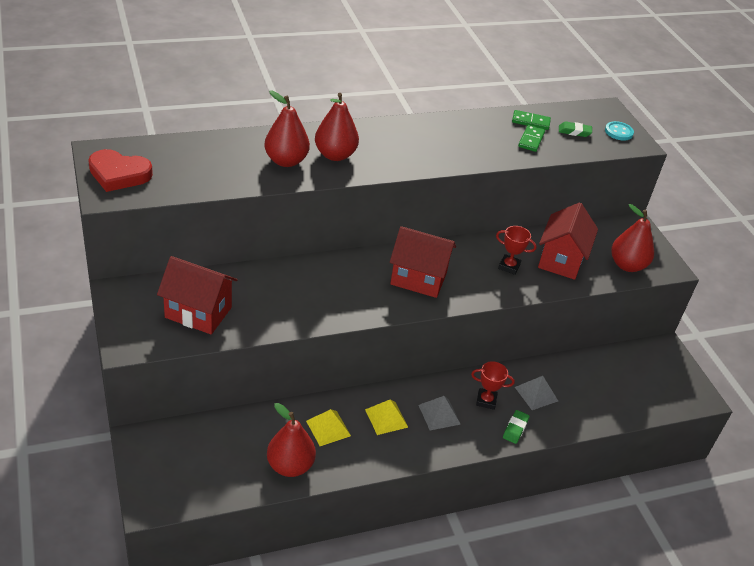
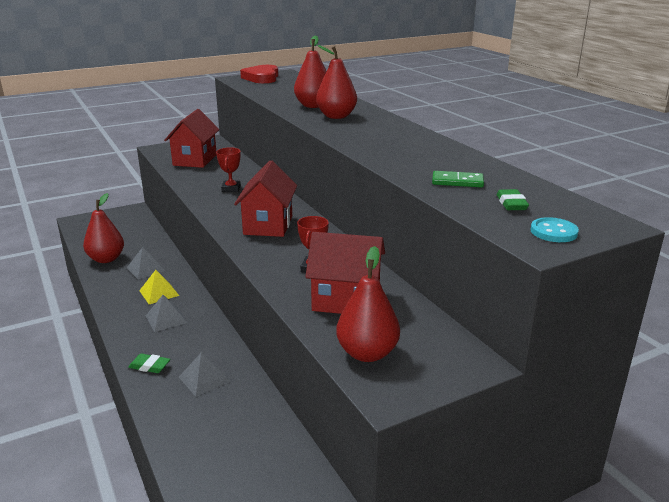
camera: 85 degrees right, 15 degrees down
(328, 428) = (146, 269): yellow pyramid -> grey pyramid
(486, 400) = (188, 345): red trophy -> red trophy (231, 189)
(530, 121) = (501, 180): green domino -> none

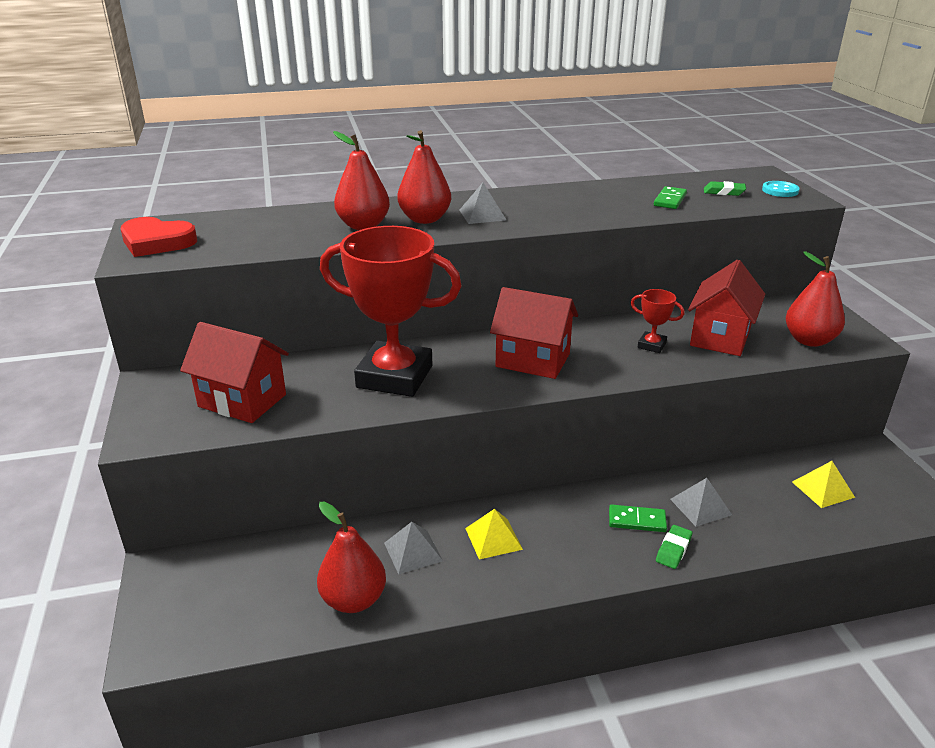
camera: 75 degrees left, 5 degrees up
(166, 319) = (566, 533): grey pyramid -> grey pyramid (482, 215)
(183, 348) = (637, 520): none -> green domino
(231, 189) = (394, 376): red trophy -> red trophy, size x2.45
(243, 458) = (823, 489): none -> yellow pyramid

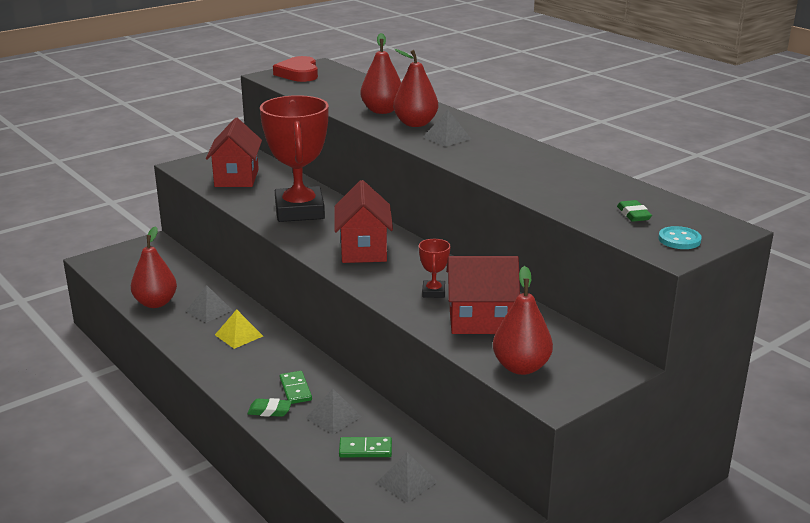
camera: 65 degrees right, 5 degrees down
(670, 200) = (575, 195): green domino -> green domino (365, 449)
(823, 489) = (407, 482): yellow pyramid -> grey pyramid

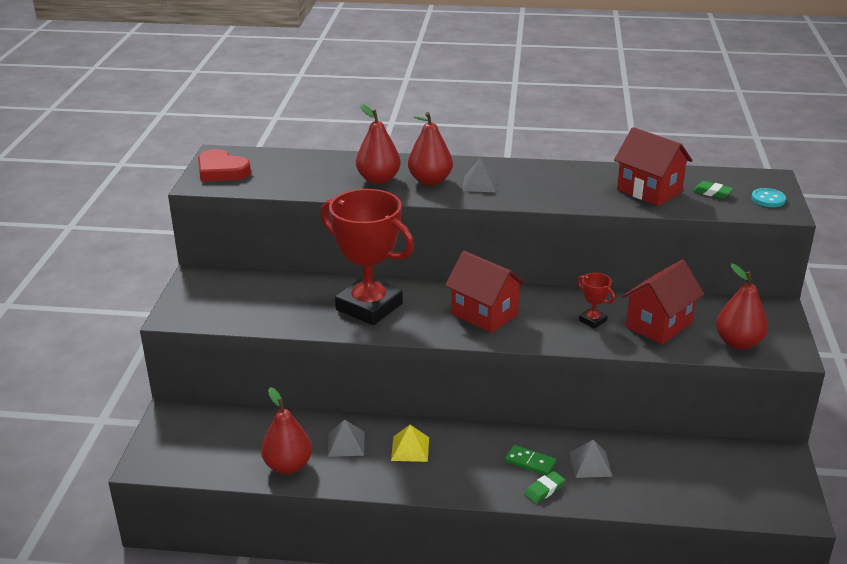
camera: 45 degrees left, 5 degrees up
(236, 178) = (251, 304): red house -> red house (649, 191)
(365, 449) = (649, 472): green domino -> none
(407, 482) = (708, 475): grey pyramid -> none

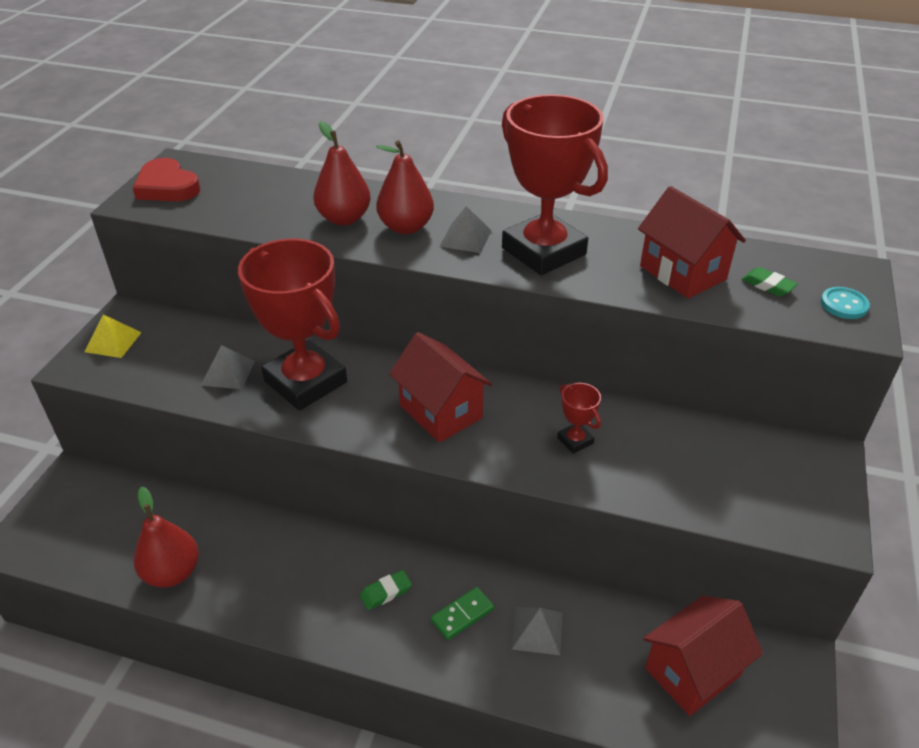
camera: 10 degrees right, 10 degrees up
(346, 443) = (251, 550): grey pyramid -> grey pyramid (228, 373)
(410, 448) = (323, 569): yellow pyramid -> yellow pyramid (113, 342)
(530, 462) = (462, 614): green domino -> green domino turned 75 degrees counterclockwise
(542, 187) = (543, 251): none -> red trophy
(544, 490) = (466, 663): green eraser -> green eraser (386, 592)
(659, 325) = (660, 460): red house -> red house (692, 672)
(738, 343) = (760, 505): red pear -> none

